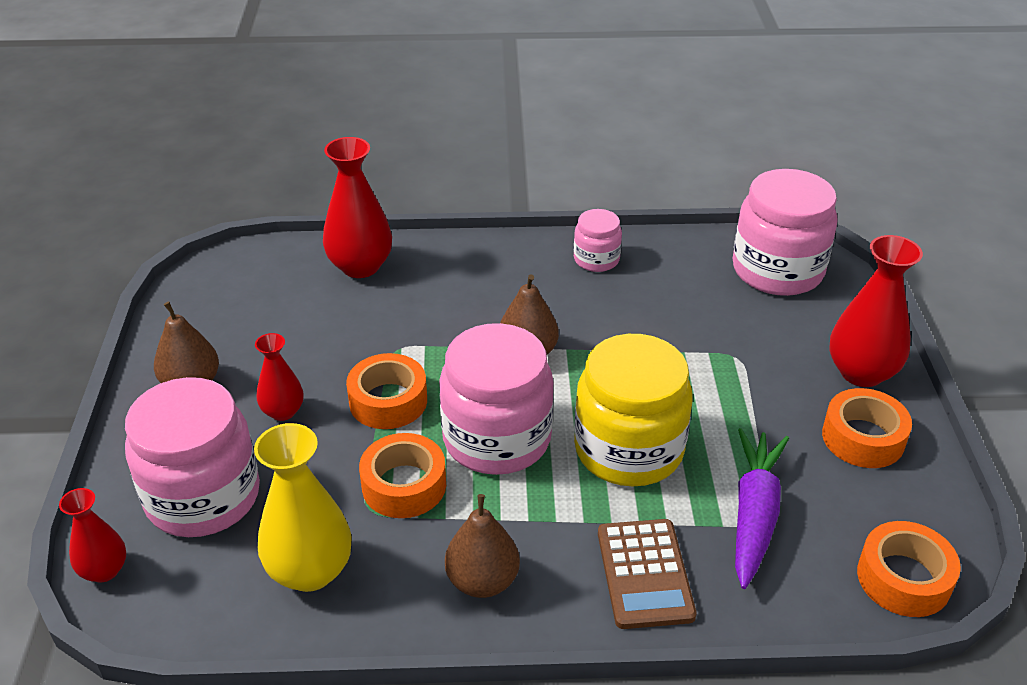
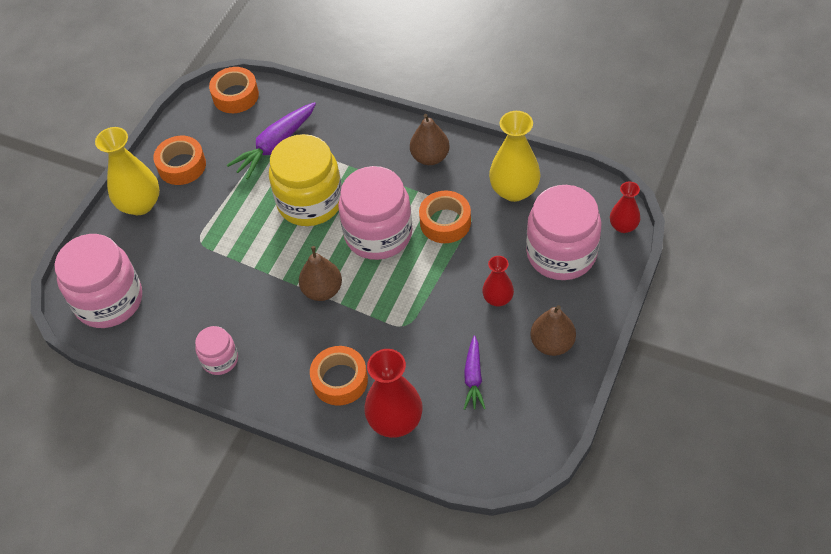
camera: 150 degrees left, 15 degrees up
(284, 324) = (473, 377): none -> purple carrot
(388, 401) = (429, 283): orange tape -> orange tape (340, 380)
(644, 574) = (351, 135): brown calculator -> none
(861, 372) = (140, 204): red vase -> yellow vase

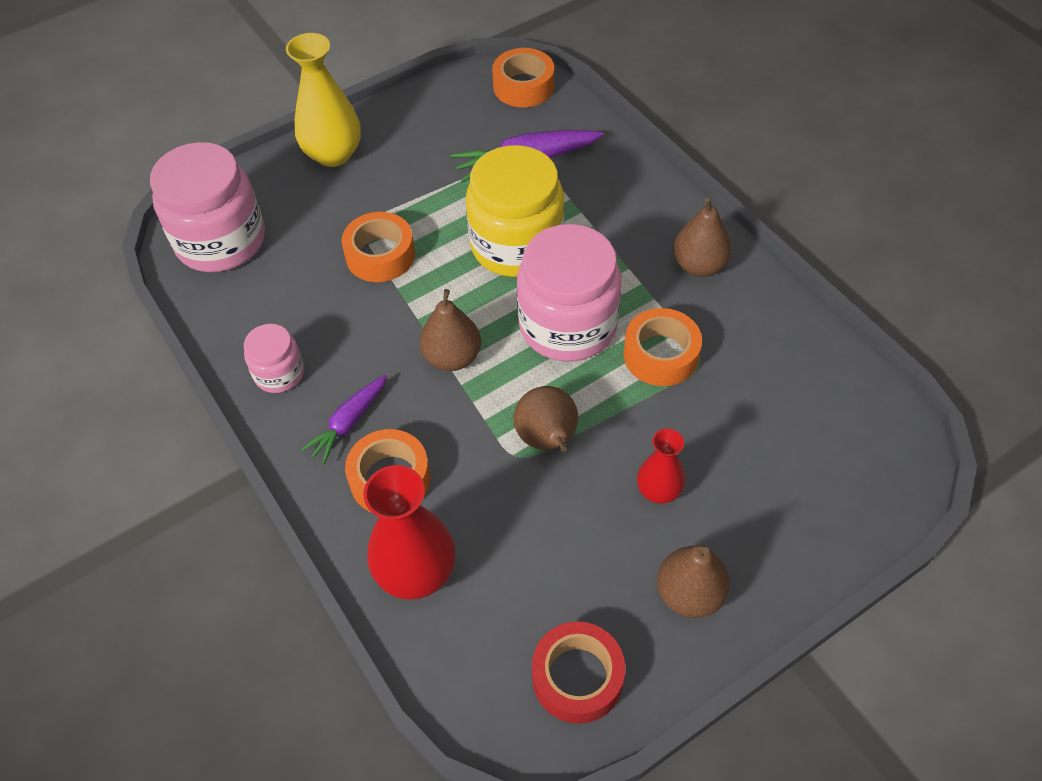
camera: 30 degrees right, 0 degrees up
(182, 166) = (408, 134): orange tape -> orange tape (380, 255)
(415, 306) = (547, 440): none -> brown pear
(473, 377) = (553, 576): purple carrot -> purple carrot (348, 423)
(514, 190) = (779, 361): yellow vase -> none
(524, 420) = (577, 677): none -> red tape
(561, 253) = (787, 478): pink jar -> none
(623, 226) = (901, 489): red vase -> none

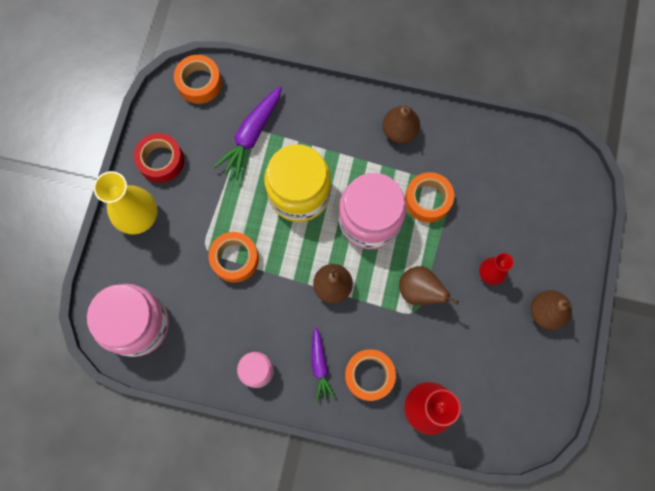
camera: 45 degrees left, 20 degrees up
(577, 677) = (535, 391): red tape -> red tape (161, 161)

